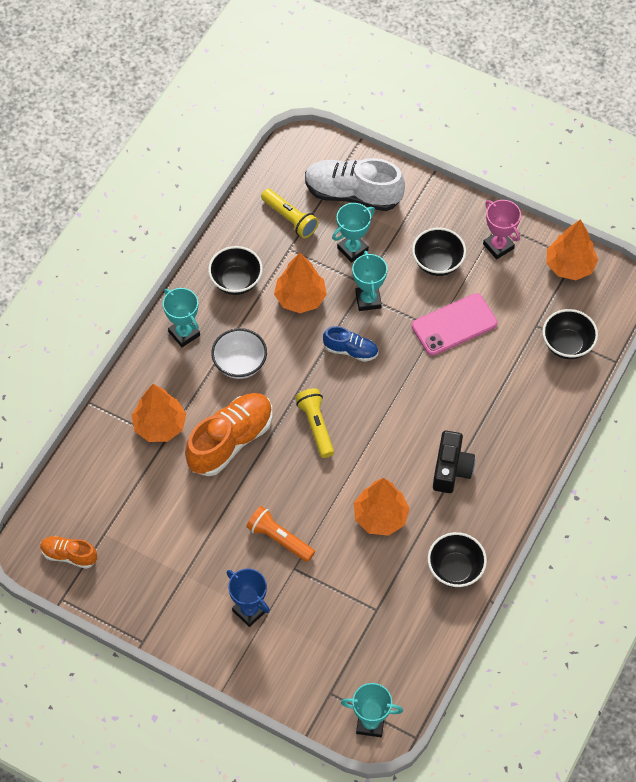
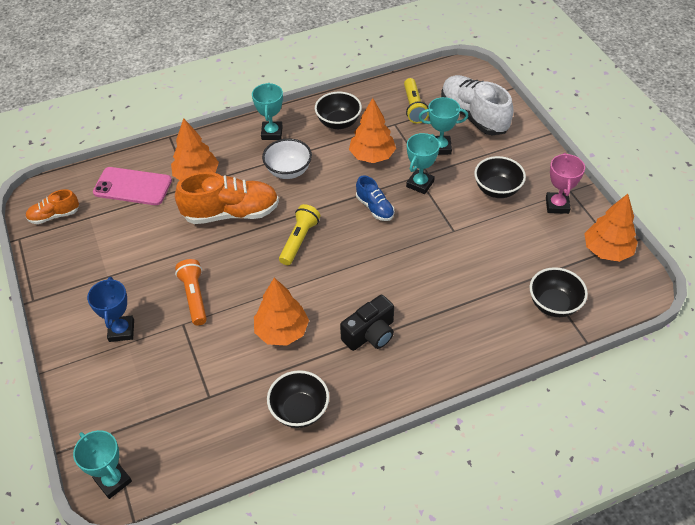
camera: 40 degrees right, 10 degrees down
(69, 555) = (54, 216): orange shoe -> orange shoe turned 75 degrees counterclockwise
(454, 325) = (471, 236): pink phone -> pink phone (132, 186)

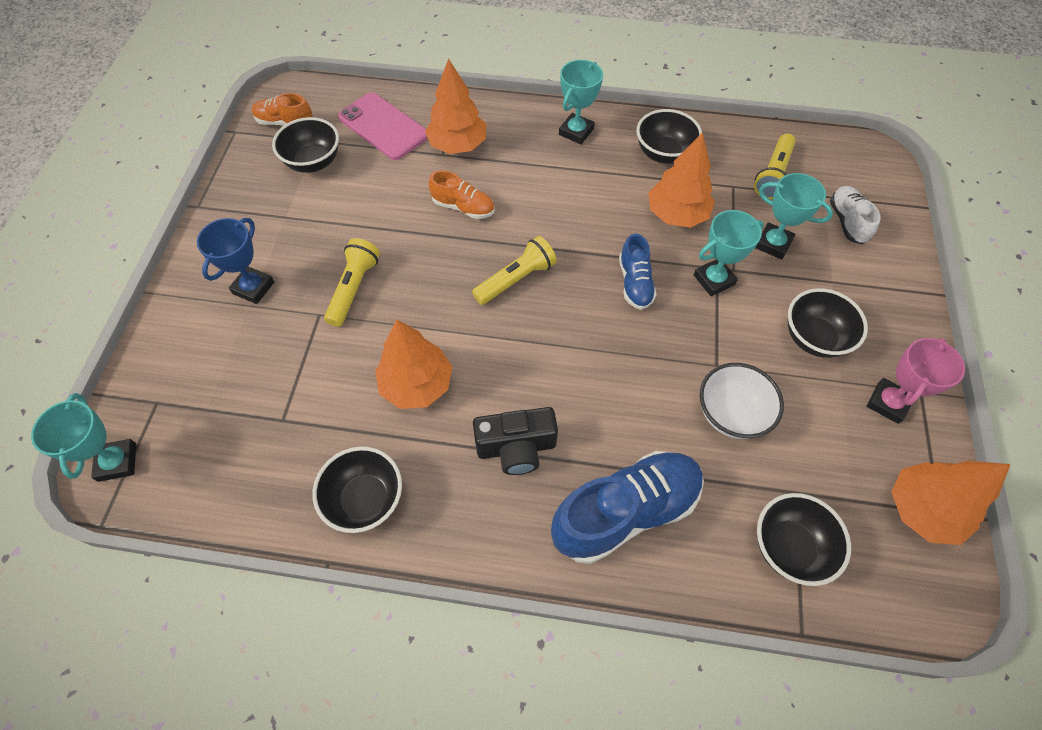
camera: 30 degrees right, 10 degrees up
(99, 232) = (313, 162): none -> black bowl
(194, 297) = (354, 288): orange flashlight -> yellow flashlight
(231, 213) = (463, 207): orange shoe -> orange shoe, size x0.53
(288, 171) = (563, 187): white bowl -> white bowl (731, 414)
(456, 334) = (625, 512): none -> blue shoe
(473, 116) = (847, 222): white shoe -> white shoe, size x0.53

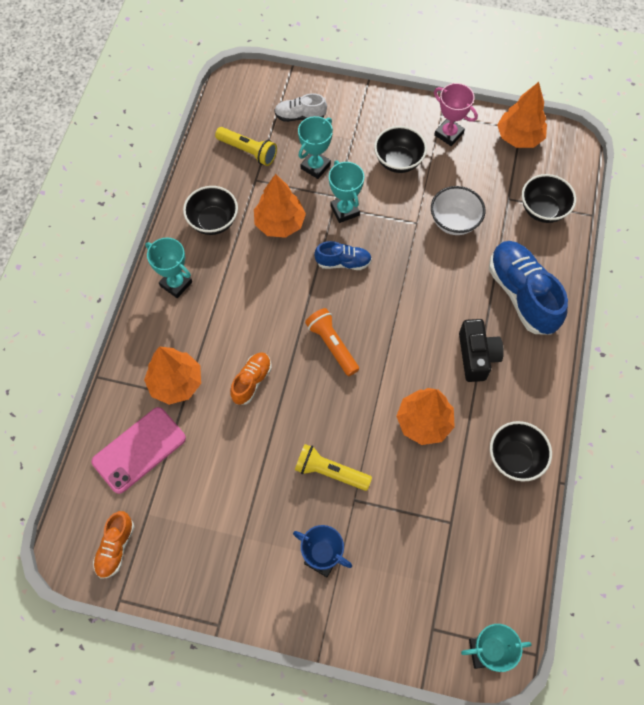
camera: 85 degrees left, 5 degrees up
(313, 162) = (176, 515): black bowl -> none
(516, 279) = (332, 345): yellow flashlight -> orange flashlight

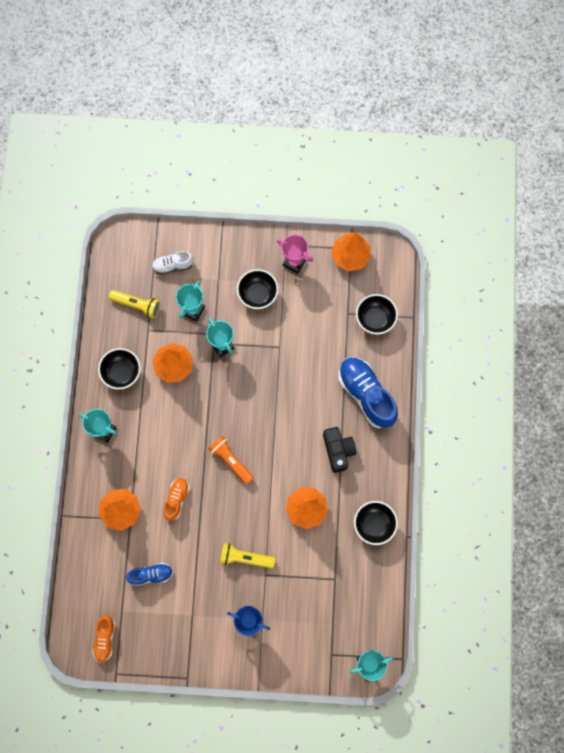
camera: 10 degrees left, 10 degrees up
(139, 450) = (105, 566): pink phone -> none
(343, 262) = (228, 391): blue shoe -> blue shoe (151, 575)
(454, 222) = (308, 341): white bowl -> none

